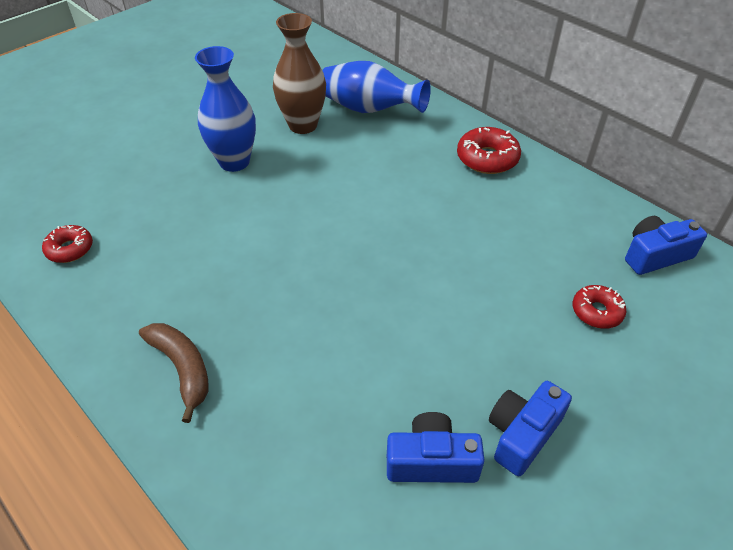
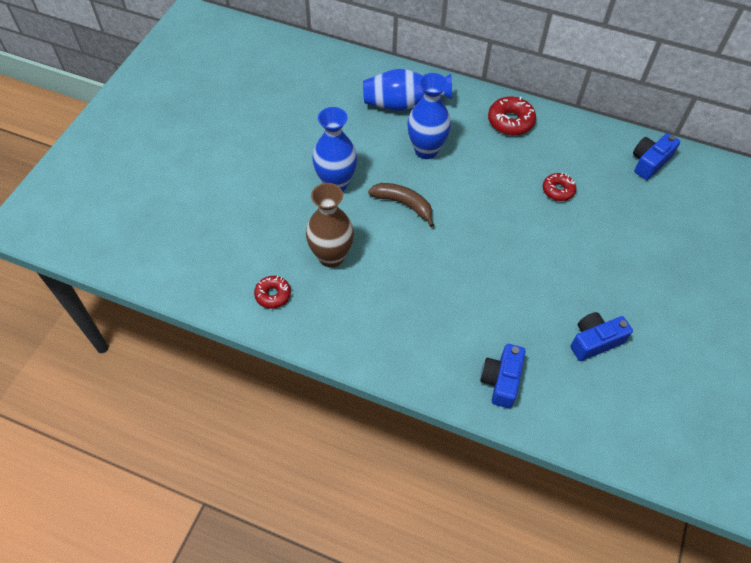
camera: 25 degrees left, 10 degrees up
(182, 369) = (417, 346): brown banana -> brown banana (403, 204)
(303, 125) = (363, 134): brown vase -> brown vase (331, 256)
(362, 159) = (426, 150): none -> blue vase
(522, 434) = (633, 306): blue camera -> blue camera (501, 380)
(596, 312) = (635, 214): red donut -> red donut (558, 190)

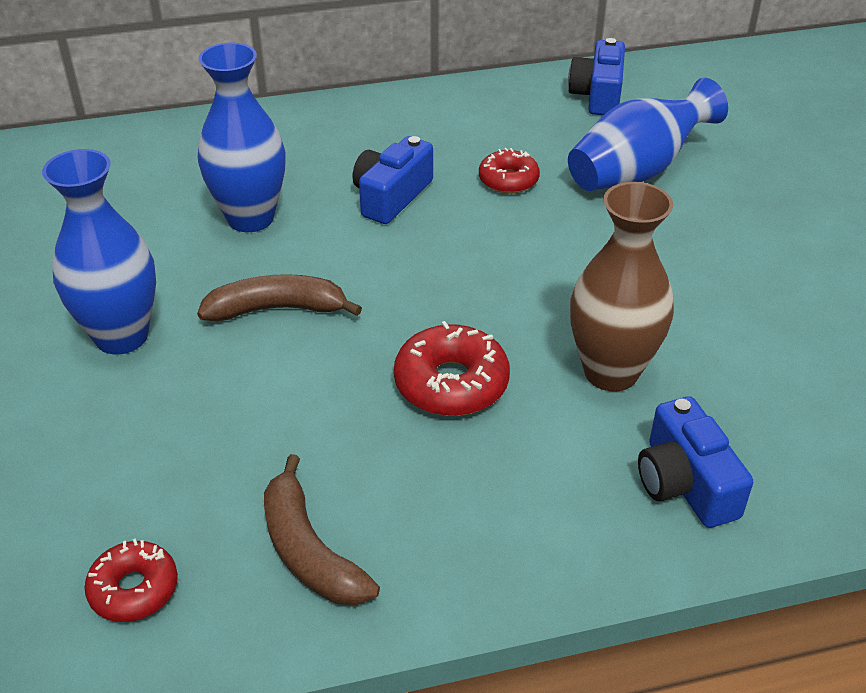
camera: 35 degrees left, 15 degrees down
(331, 256) = (207, 456): brown vase -> brown vase (611, 372)
(339, 317) = (309, 551): none -> brown banana
(403, 104) = (154, 174): blue vase -> blue vase (637, 171)
(510, 121) = (355, 127): red donut -> red donut (451, 383)
(595, 341) = (758, 345): blue camera -> blue camera (391, 196)

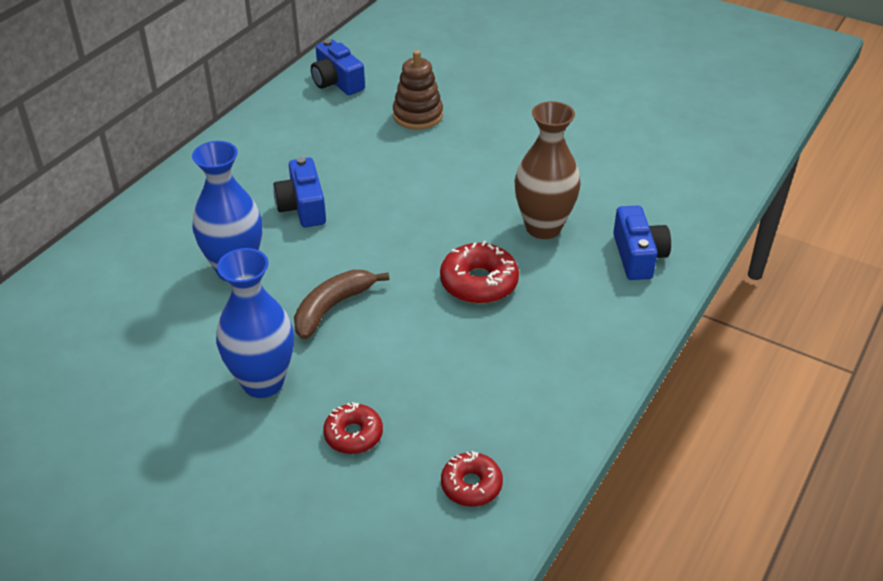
camera: 45 degrees left, 0 degrees up
(309, 551) = (526, 404): brown banana -> none
(508, 180) = (356, 159): red donut -> red donut (353, 435)
(637, 171) = (417, 115): blue vase -> brown stacking toy
(685, 483) = (638, 256): blue camera -> blue camera turned 120 degrees counterclockwise

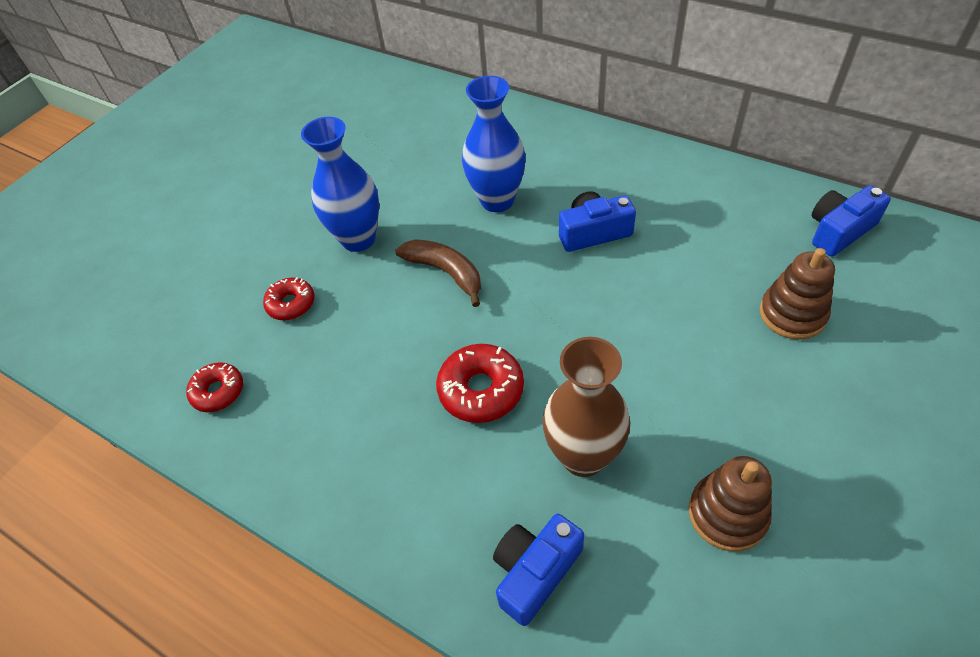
camera: 95 degrees right, 10 degrees up
(585, 166) = (727, 514): none -> brown stacking toy
(638, 256) = (535, 571): blue camera -> blue camera turned 135 degrees clockwise

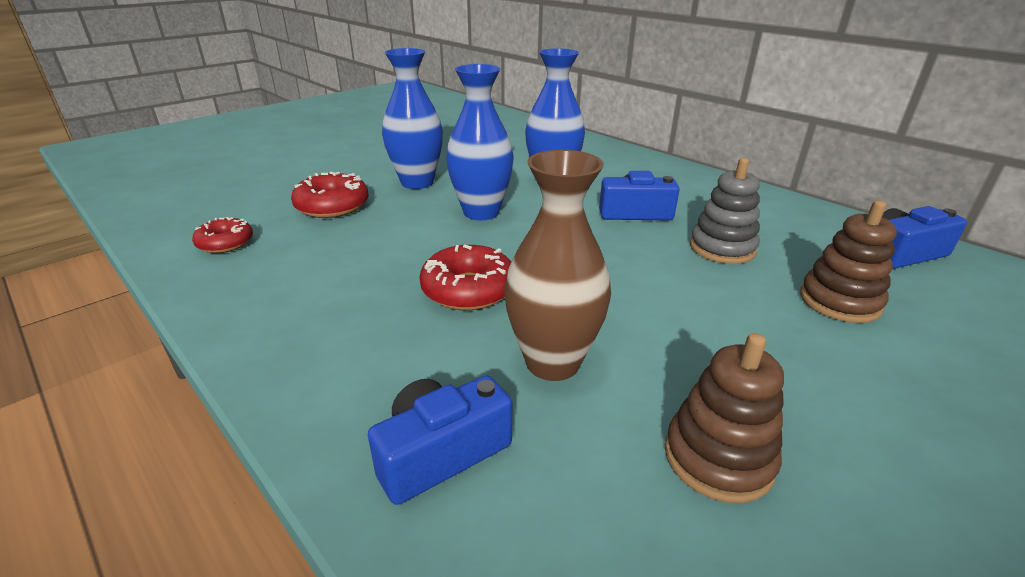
camera: 10 degrees right, 20 degrees down
(291, 304) = (332, 206): red donut -> red donut, size x1.53
(446, 272) = (481, 212): brown banana -> blue vase
(685, 266) = (722, 248): none -> grey stacking toy

